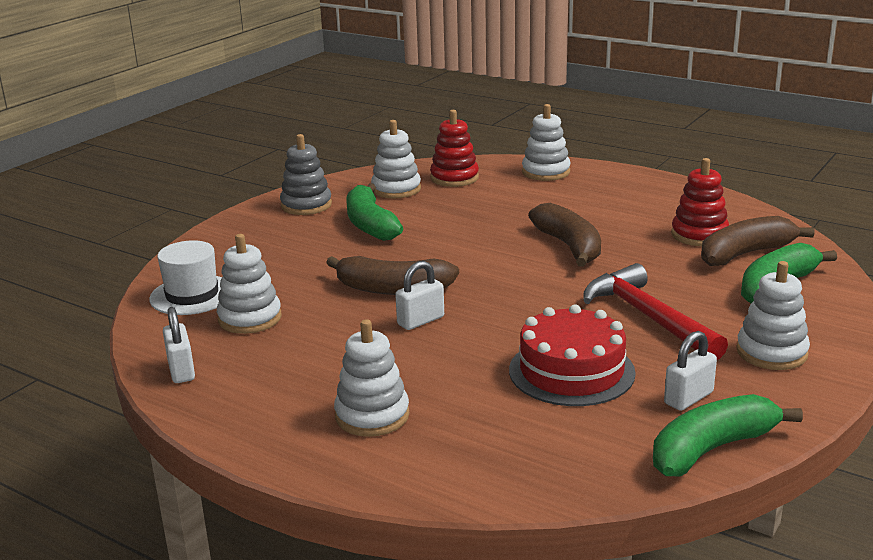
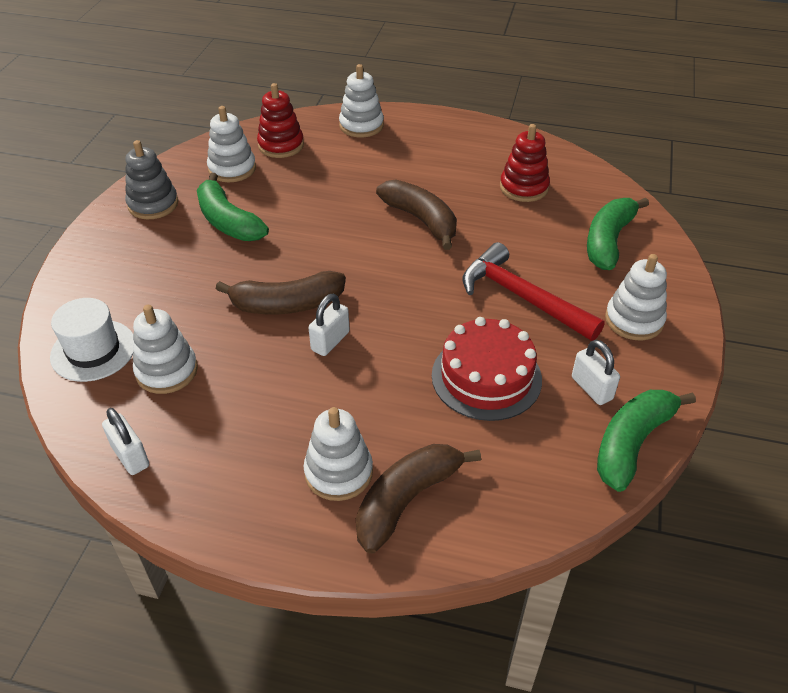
camera: 20 degrees left, 20 degrees up
(688, 398) = (591, 388): white padlock -> white padlock turned 60 degrees counterclockwise
(745, 253) = (569, 204): brown banana -> brown banana (407, 499)

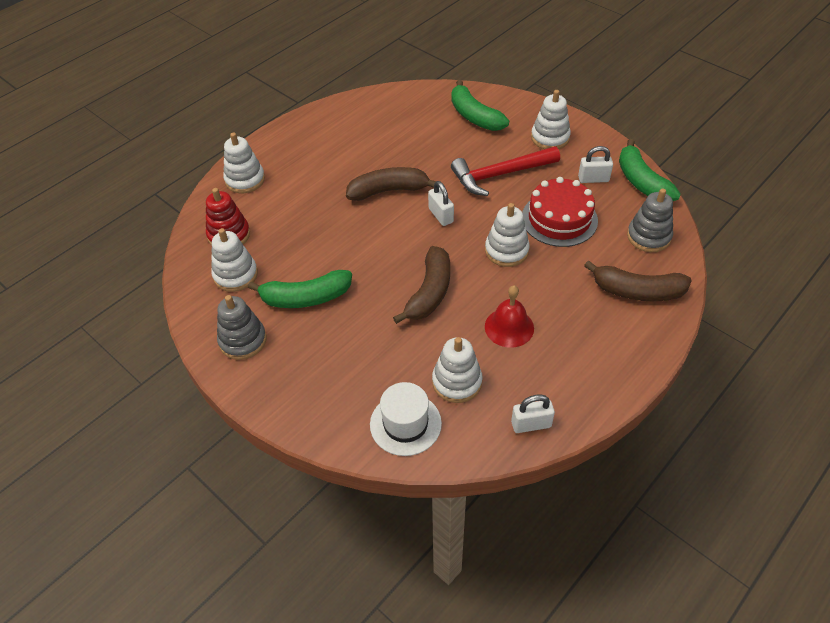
camera: 60 degrees left, 5 degrees up
(270, 388) = (509, 327): none -> red bell
(330, 341) = (482, 281): white padlock -> white padlock (440, 215)
(338, 472) = (601, 316): white stacking toy -> white stacking toy (506, 251)
(407, 499) = (637, 291): brown banana -> brown banana turned 60 degrees counterclockwise
(523, 483) = (648, 237): none -> grey stacking toy
(524, 187) = (392, 128): red stacking toy -> none

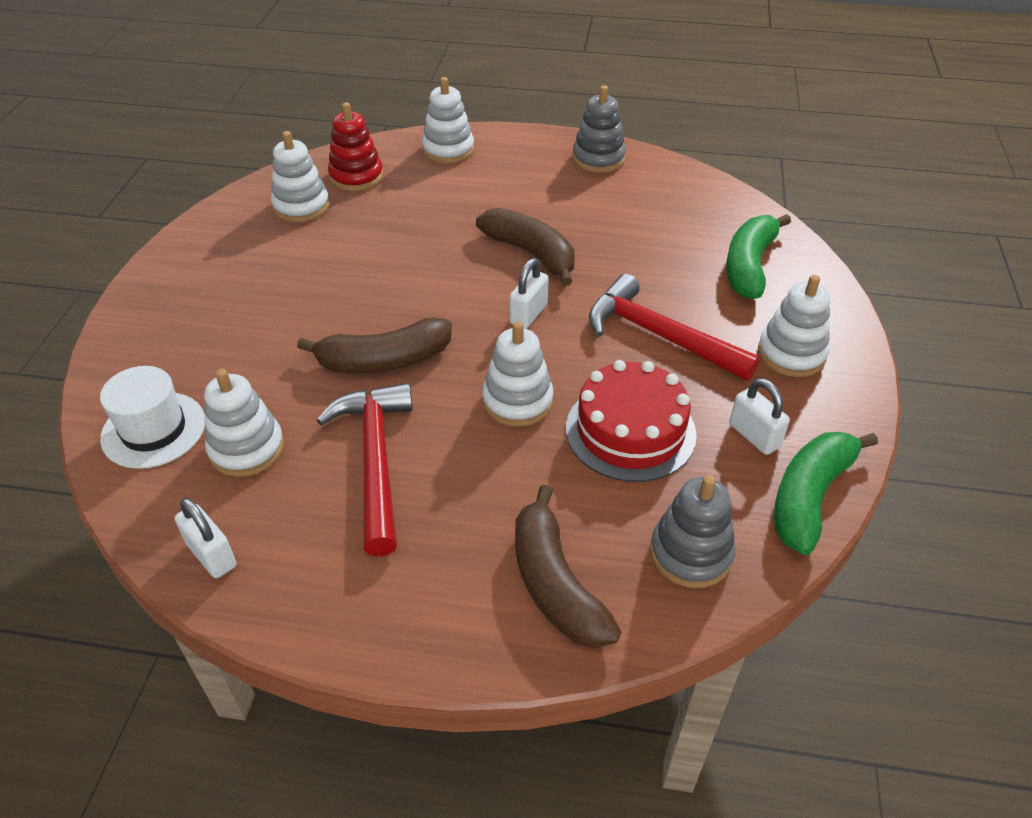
camera: 55 degrees right, 5 degrees down
(243, 340) = (210, 252): grey stacking toy -> grey stacking toy (598, 159)
(305, 298) = (302, 267): green banana -> none
(509, 327) = (375, 461): red bell -> red hammer

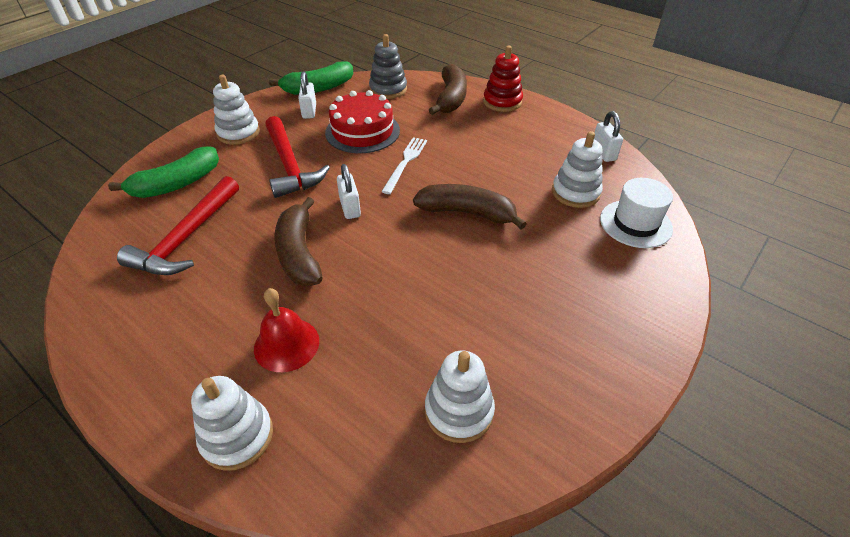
camera: 150 degrees left, 0 degrees up
(356, 176) = (372, 437): red stacking toy -> red stacking toy (502, 102)
(375, 461) = (503, 162): red hammer -> red hammer (187, 238)
(467, 195) = (286, 344): none -> red bell
(517, 401) = (405, 163): white stacking toy -> white fork
(528, 314) = (350, 207): white padlock -> white padlock turned 75 degrees counterclockwise
(598, 159) = (119, 337): grey stacking toy -> none

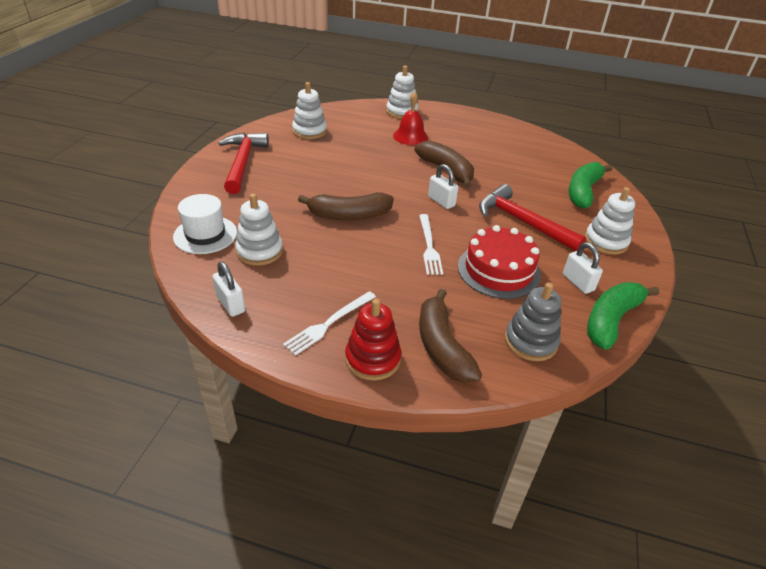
camera: 155 degrees right, 5 degrees down
(187, 238) = (524, 165): red hammer -> red hammer (242, 163)
(525, 125) = (329, 323): none -> white fork

